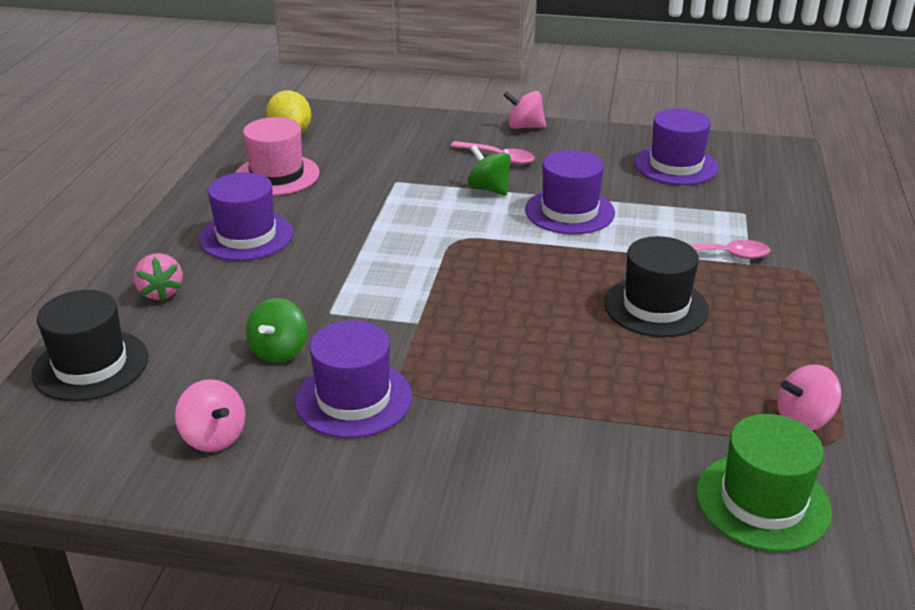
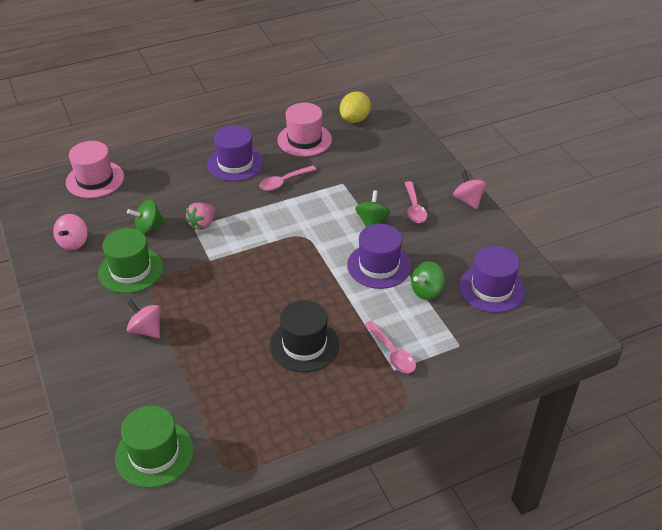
camera: 55 degrees right, 10 degrees up
(91, 365) = (95, 179): black hat -> pink hat
(161, 292) = (164, 166): pink strawberry -> pink strawberry (202, 224)
(337, 216) = (284, 182): none -> pink spoon
(353, 399) = (131, 270): purple hat -> green hat
(642, 200) = (426, 291): none -> green spinning top
(803, 419) = (240, 449): pink spinning top -> pink spinning top (146, 330)

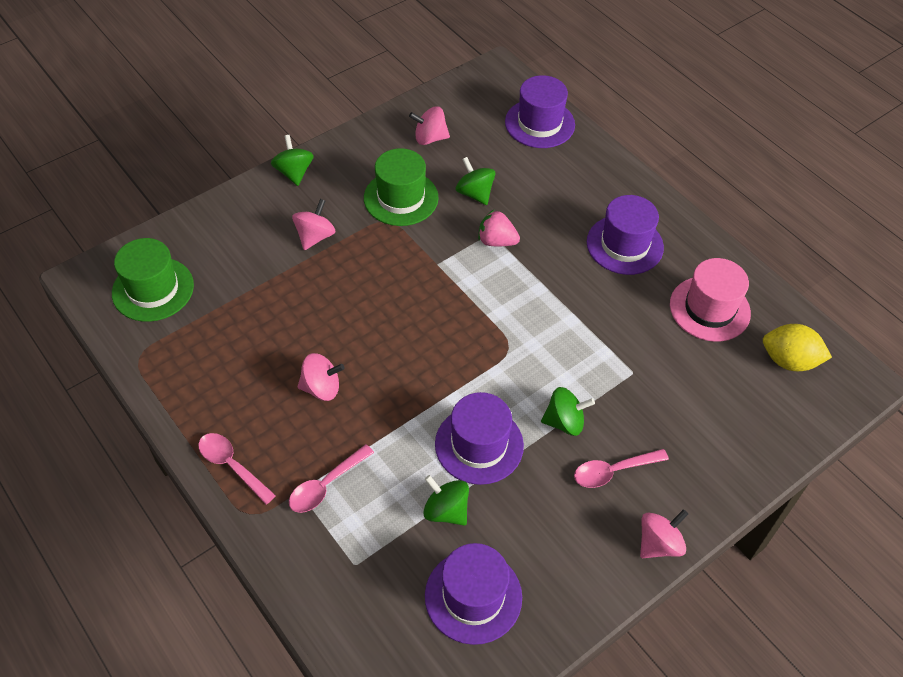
camera: 75 degrees right, 10 degrees up
(63, 335) = (294, 172): none -> green spinning top
(95, 179) = (539, 123): pink hat -> purple hat
(284, 182) = (608, 304): pink spoon -> pink spoon (232, 466)
(304, 345) = (321, 388): black hat -> pink spinning top

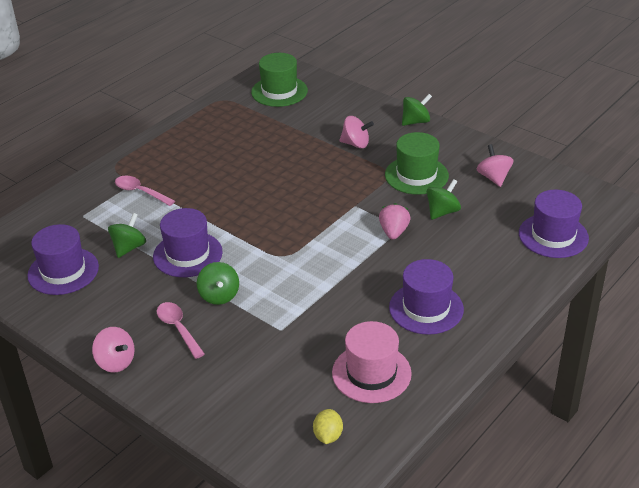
camera: 80 degrees right, 15 degrees down
(232, 466) = (148, 152): pink spoon -> none
(321, 388) = (219, 174): pink spinning top -> none
(789, 360) = (328, 436): yellow lemon -> yellow lemon, size x0.64

